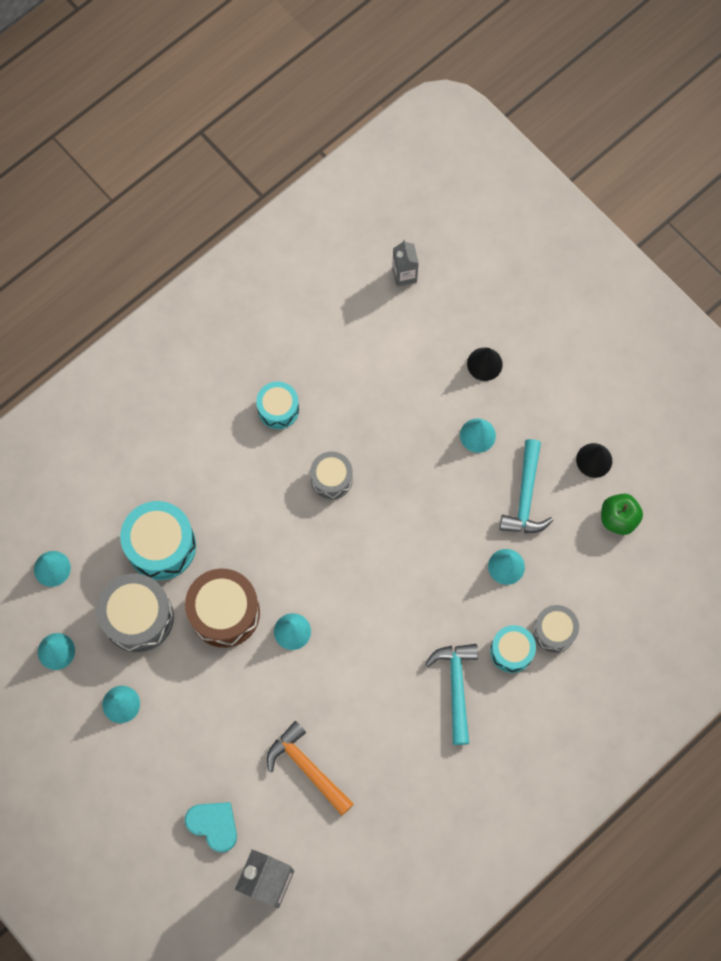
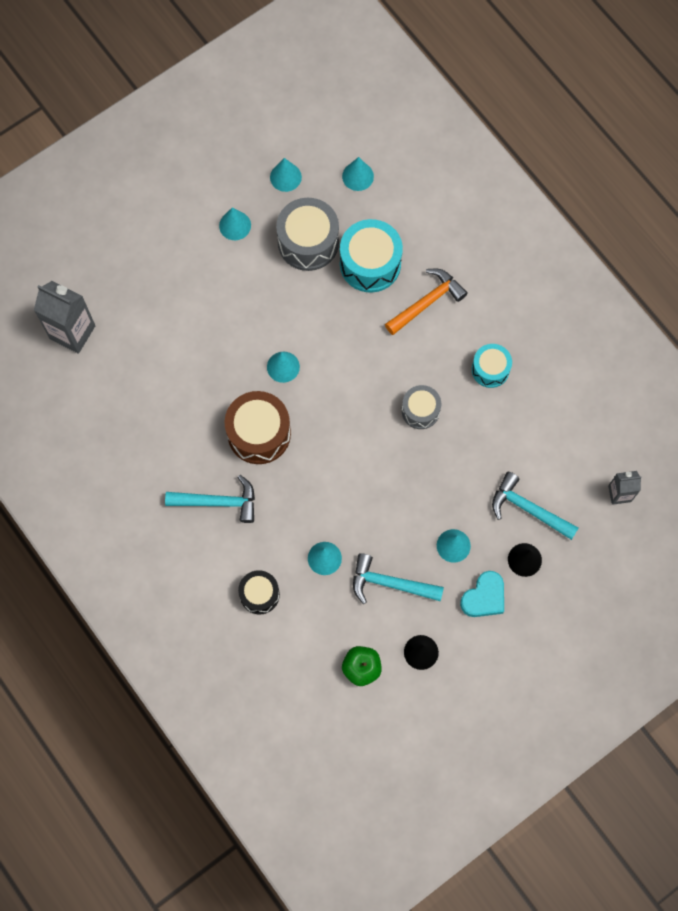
camera: 95 degrees right, 0 degrees up
(214, 825) = (124, 292): turquoise heart -> turquoise heart (484, 597)
(224, 612) = (305, 312): brown drum -> brown drum (259, 433)
(307, 768) = (162, 370): orange hammer -> orange hammer (427, 302)
(430, 362) = (528, 509): none -> turquoise hammer
(511, 651) = (245, 554): turquoise drum -> none
(554, 631) = (259, 594): grey drum -> black drum

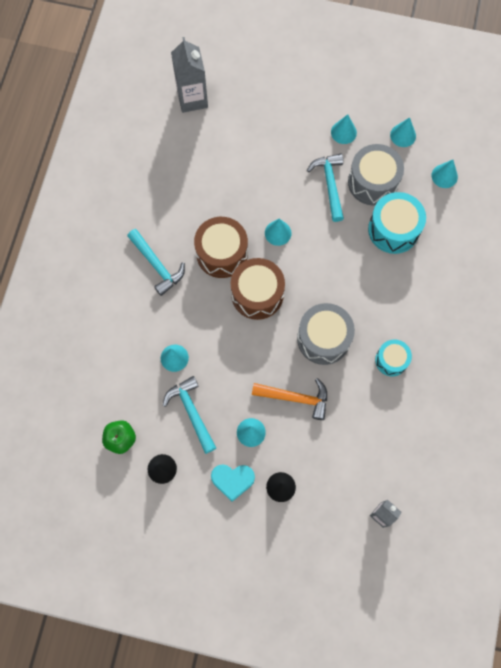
camera: 50 degrees right, 0 degrees up
(259, 594) = (118, 337): black drum -> none
(327, 434) = (257, 294): none -> brown drum
(420, 411) = (323, 338): grey drum -> grey drum, size x1.65
(427, 302) = (400, 284): orange hammer -> orange hammer (295, 398)
(528, 509) = (318, 462): turquoise hammer -> turquoise hammer (330, 185)

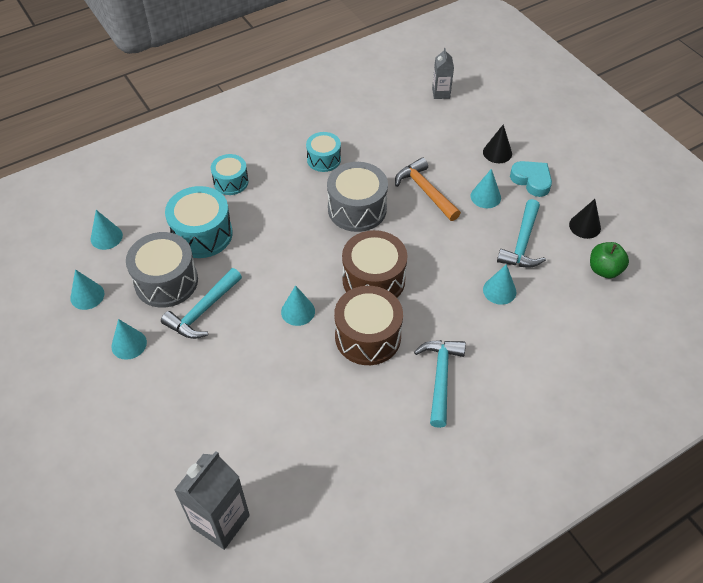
camera: 135 degrees left, 20 degrees down
(426, 283) = (231, 182): none -> turquoise drum

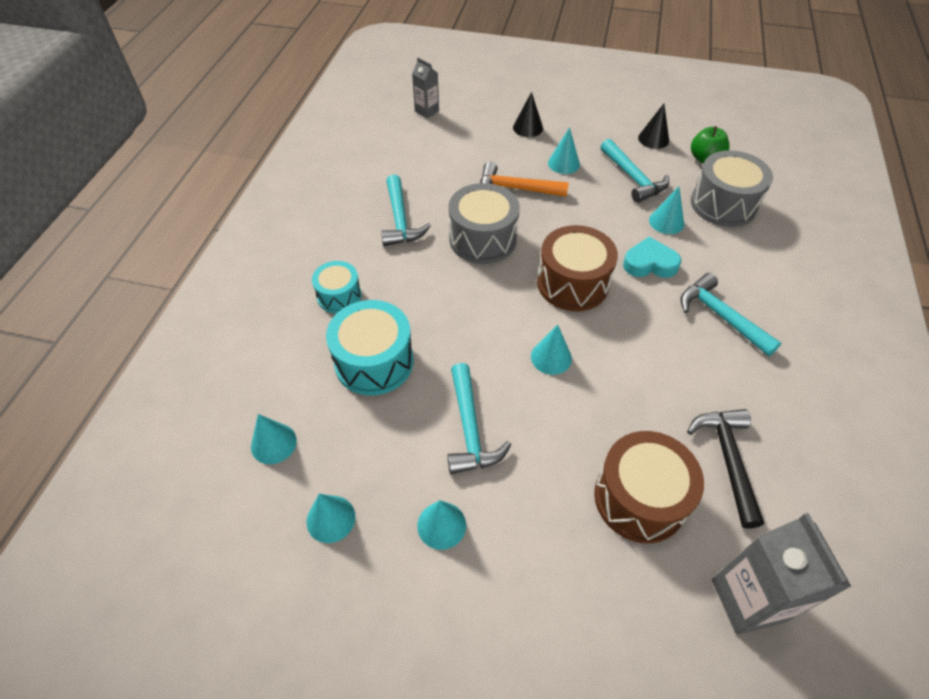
camera: 45 degrees left, 0 degrees up
(166, 281) = (397, 433): grey drum -> grey drum (723, 204)
(315, 453) = (728, 460): none -> black hammer
(324, 159) = (400, 219): turquoise drum -> turquoise hammer
(368, 336) = (631, 330): brown drum -> brown drum (639, 498)
(531, 180) = (578, 131): turquoise heart -> turquoise heart (649, 263)

